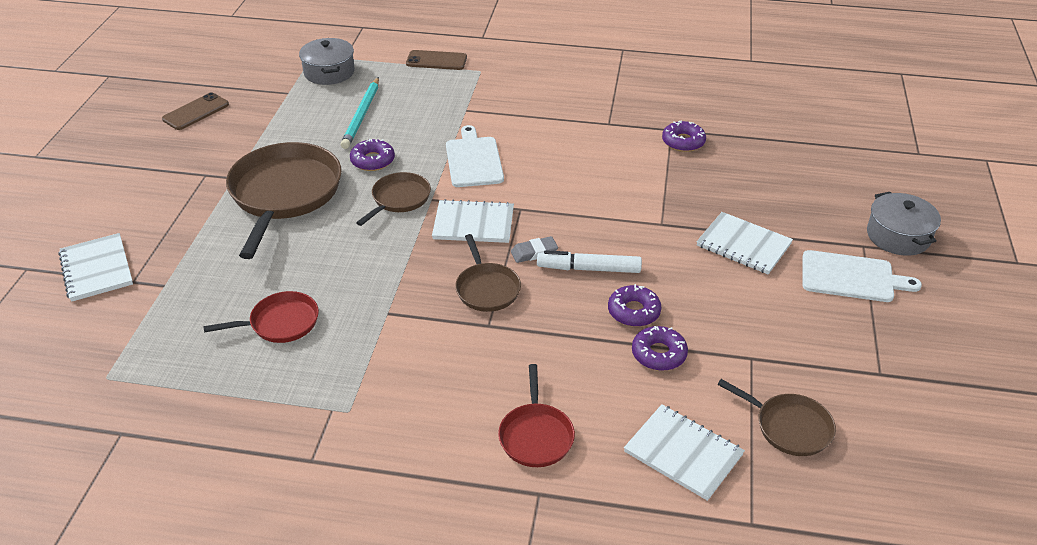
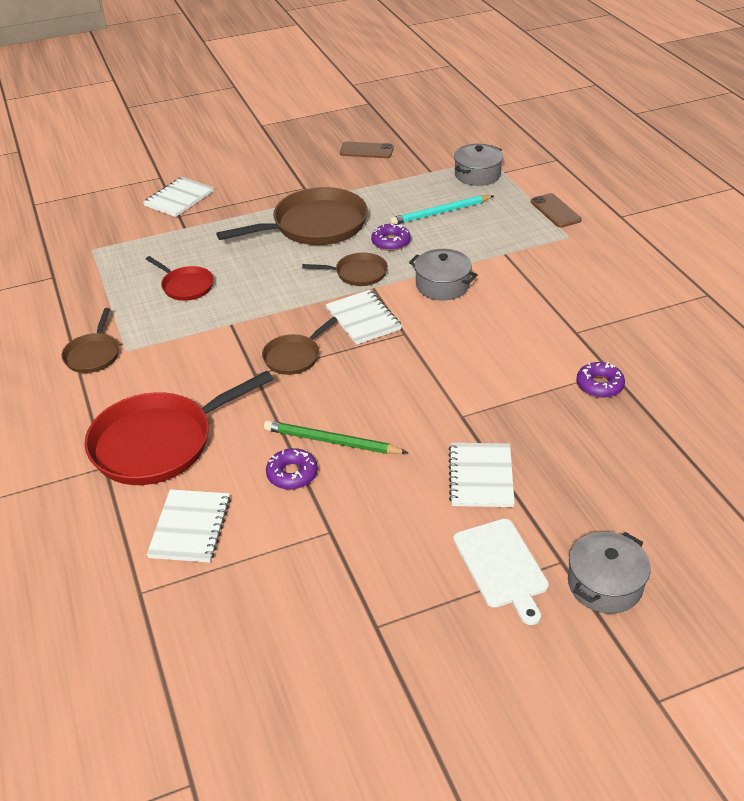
camera: 60 degrees right, 0 degrees up
(473, 160) = (442, 285): white cutting board -> grey pot
(534, 252) = (357, 362): grey eraser -> none
(536, 435) = (159, 443): red pan -> red pan, size x1.94
(589, 269) = (363, 398): white marker -> none
(633, 311) = (332, 442): purple donut -> green pencil
(789, 427) = (262, 582): brown pan -> brown pan (93, 354)

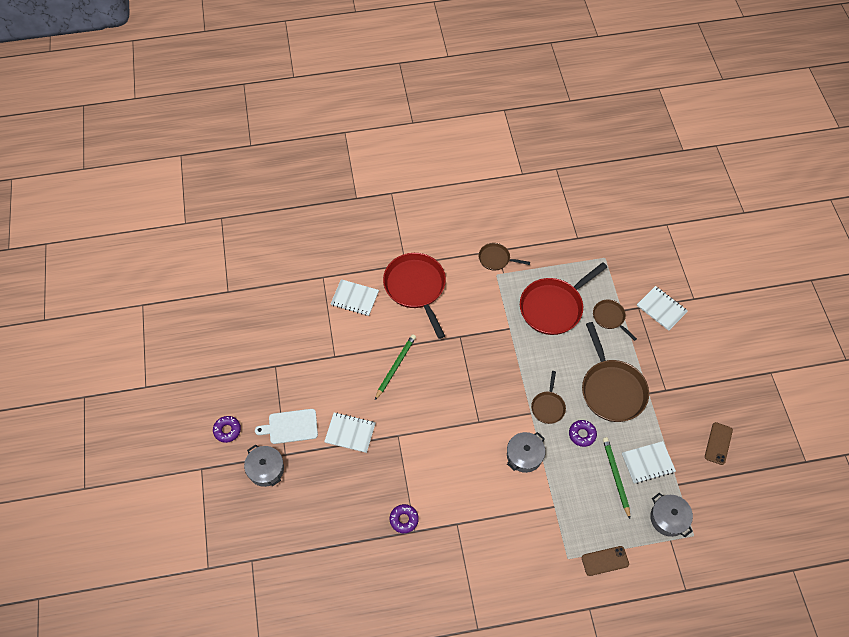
camera: 100 degrees right, 20 degrees up
(186, 286) = (553, 307): red pan -> red pan, size x1.94
(292, 474) = (377, 345): purple donut -> purple donut (227, 430)
(294, 356) = (470, 358): brown pan -> brown pan (610, 317)
(363, 319) = (498, 401): white notebook -> white notebook (648, 463)
(440, 213) = (615, 476): turquoise pencil -> green pencil

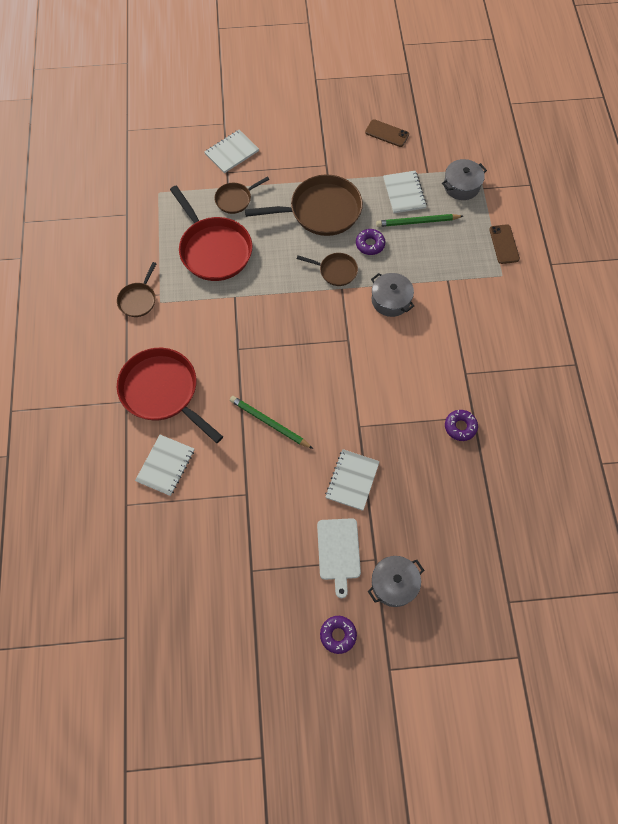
camera: 85 degrees left, 5 degrees up
(416, 287) = (162, 391): red pan -> red pan turned 60 degrees clockwise

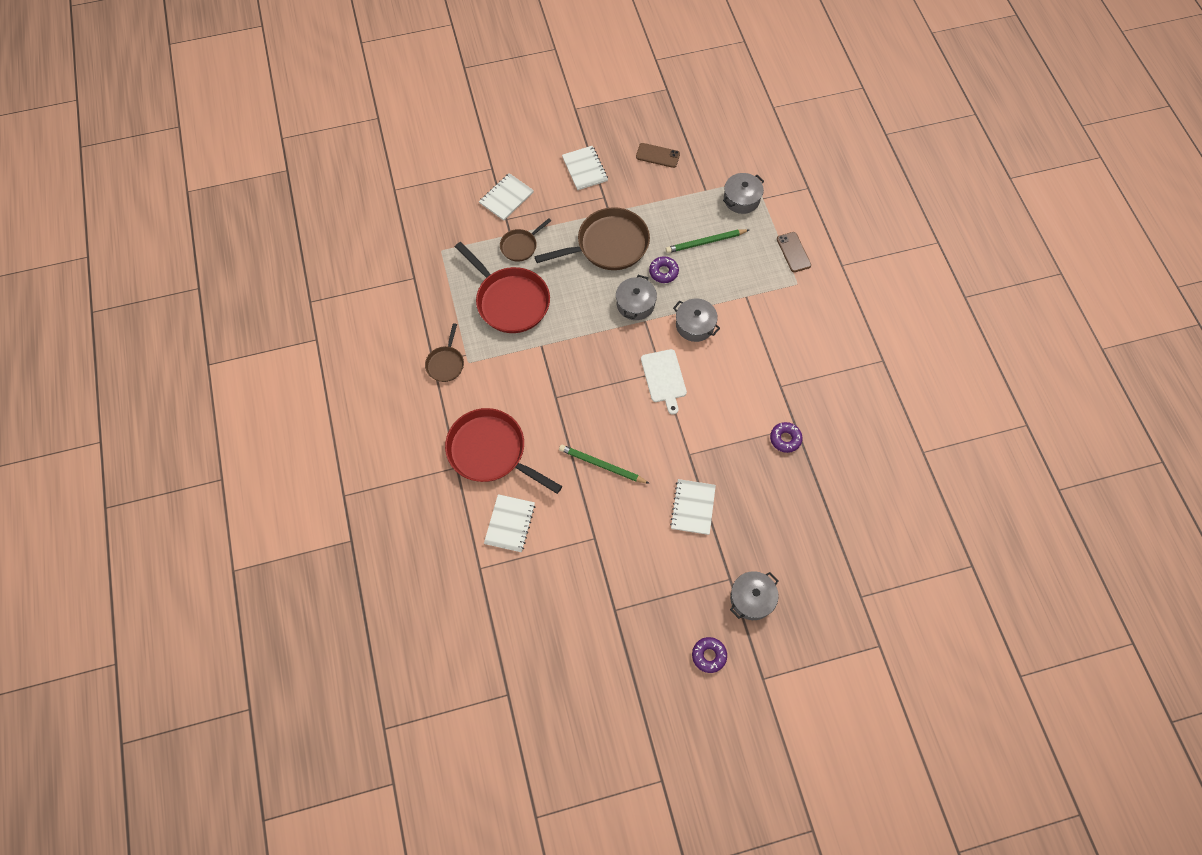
camera: 10 degrees left, 0 degrees up
(336, 271) = (635, 304): brown pan -> grey pot
(338, 552) = (694, 578): white cutting board -> white cutting board (664, 378)
(404, 193) = (686, 214): white notebook -> white notebook (584, 169)

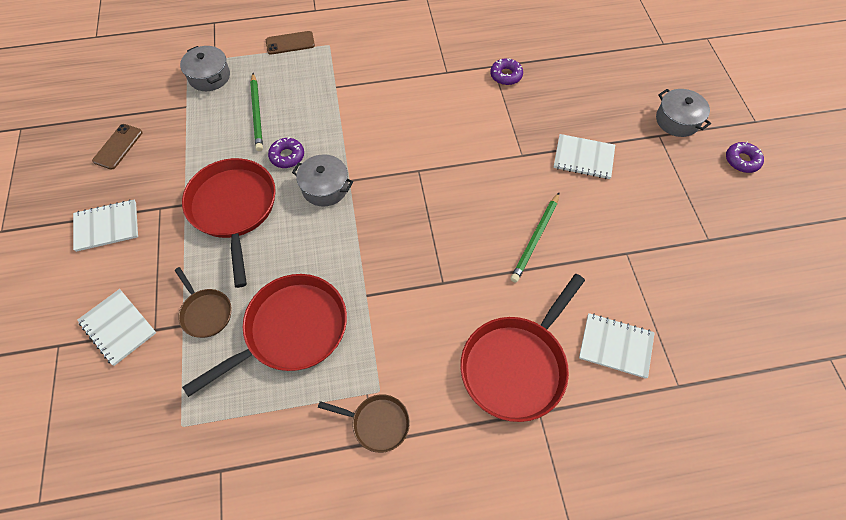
camera: 85 degrees left, 5 degrees down
(608, 245) = (233, 208): brown pan -> red pan
(664, 378) = (427, 169): white cutting board -> none
(695, 325) = (363, 134): grey pot -> none

